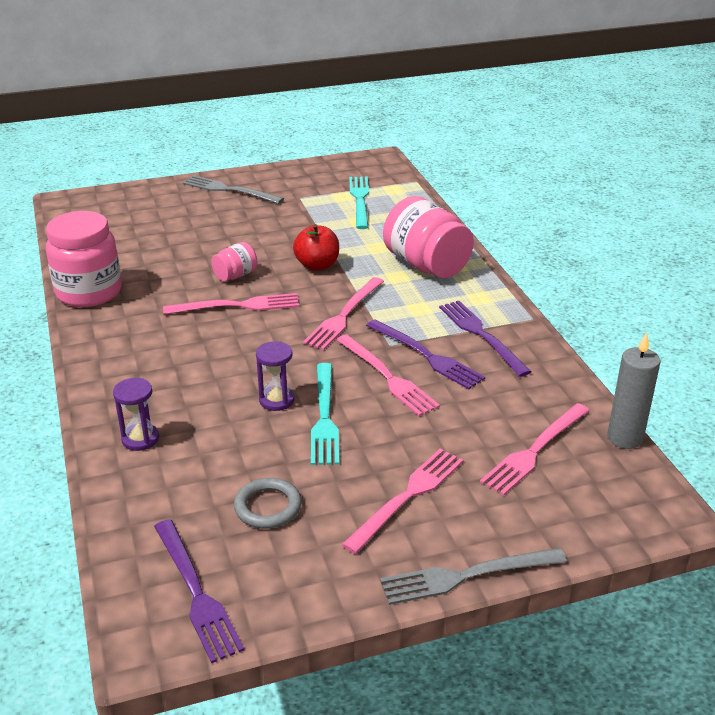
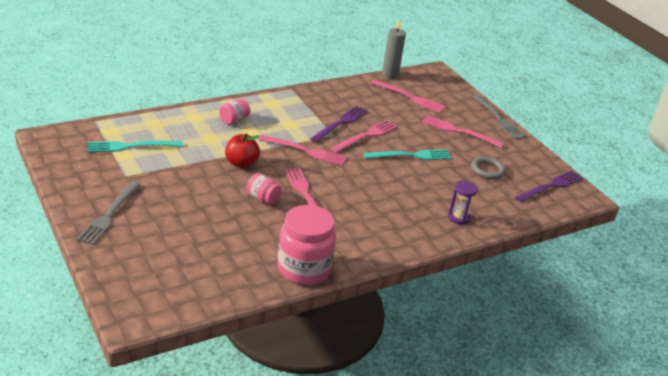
camera: 105 degrees left, 0 degrees up
(276, 400) = (403, 172): purple hourglass -> none
(426, 265) = (234, 120): pink jar -> pink jar, size x0.49
(481, 335) = (314, 105): purple fork -> none

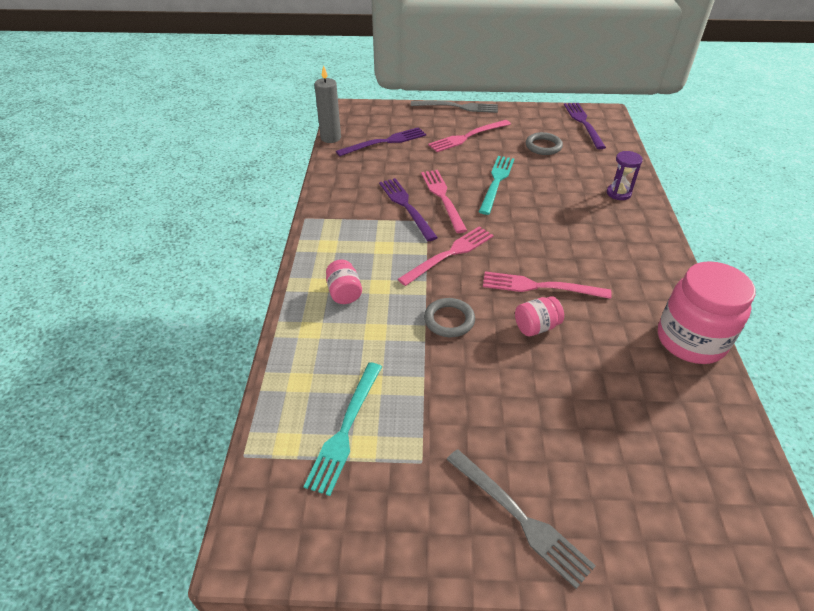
camera: 55 degrees left, 10 degrees up
(241, 163) = (449, 320): red apple -> grey ring
(410, 97) = (385, 142): pink fork -> purple fork

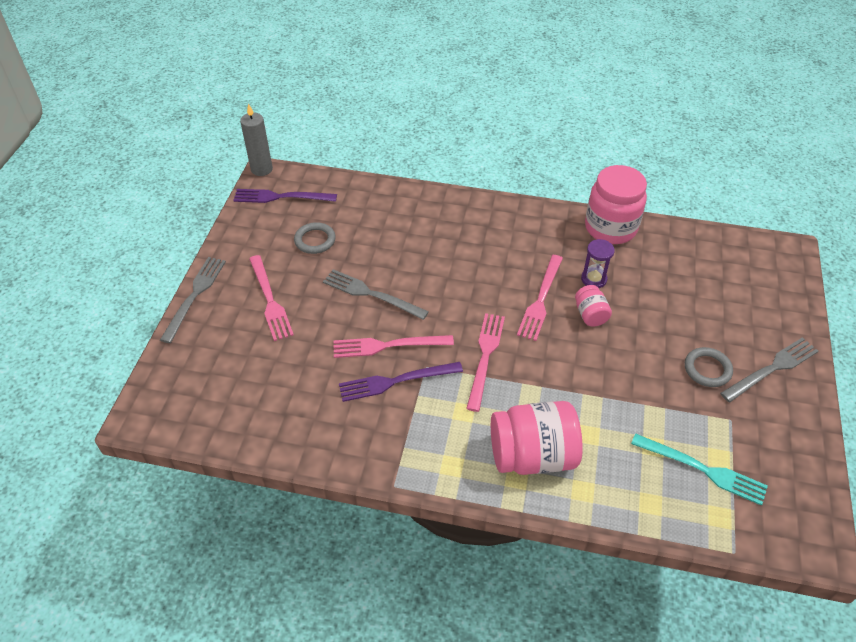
camera: 80 degrees left, 5 degrees up
(330, 138) = (216, 444): grey candle -> grey candle (261, 169)
(344, 293) = (532, 455): pink jar -> pink jar, size x2.03
(385, 142) = (250, 384): purple fork -> none
(449, 254) = (485, 357): pink fork -> pink fork turned 45 degrees clockwise
(449, 320) = (578, 374): grey ring -> grey ring (707, 369)
(496, 182) = (371, 294): turquoise fork -> grey fork
(618, 193) = (416, 209): purple hourglass -> purple hourglass (593, 279)

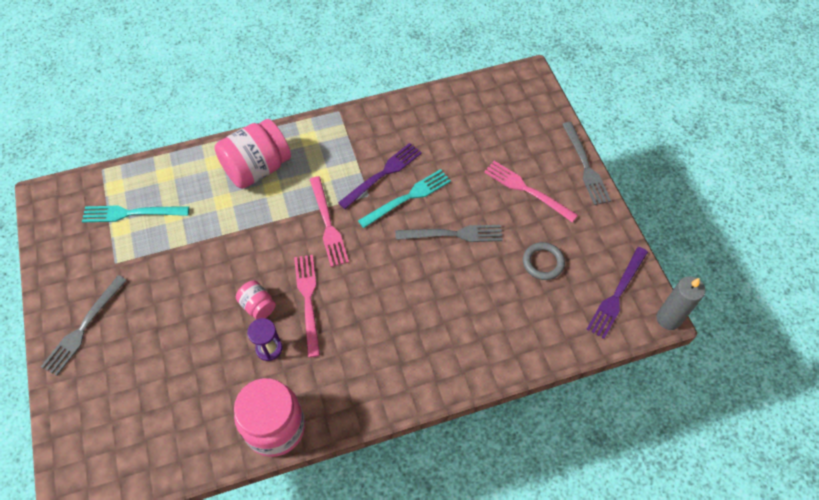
camera: 150 degrees right, 10 degrees up
(281, 197) = (617, 294): purple fork -> purple fork turned 150 degrees clockwise
(388, 345) = (408, 197): pink fork -> turquoise fork
(707, 369) = (141, 300): grey ring -> none

